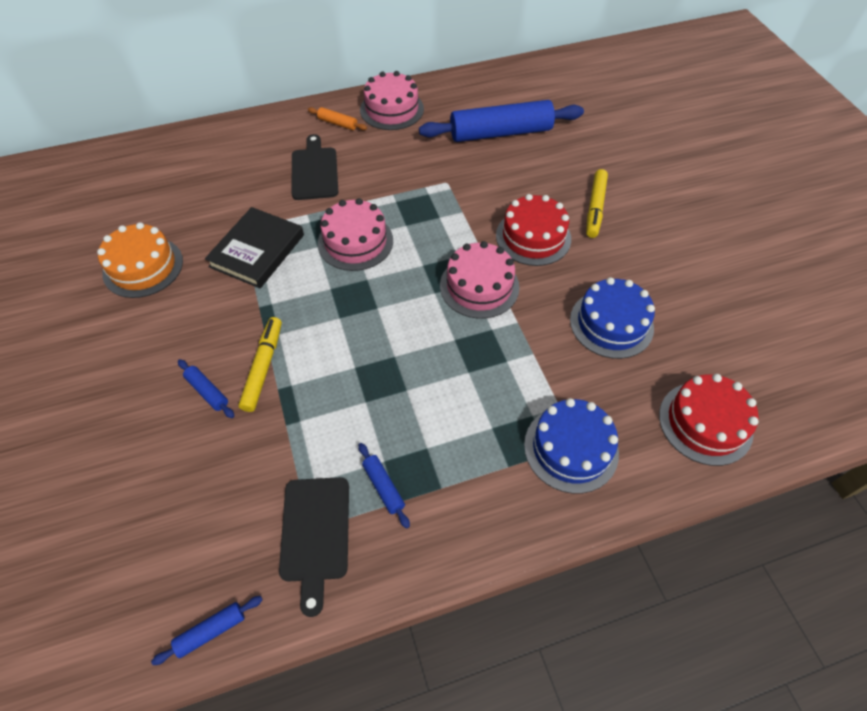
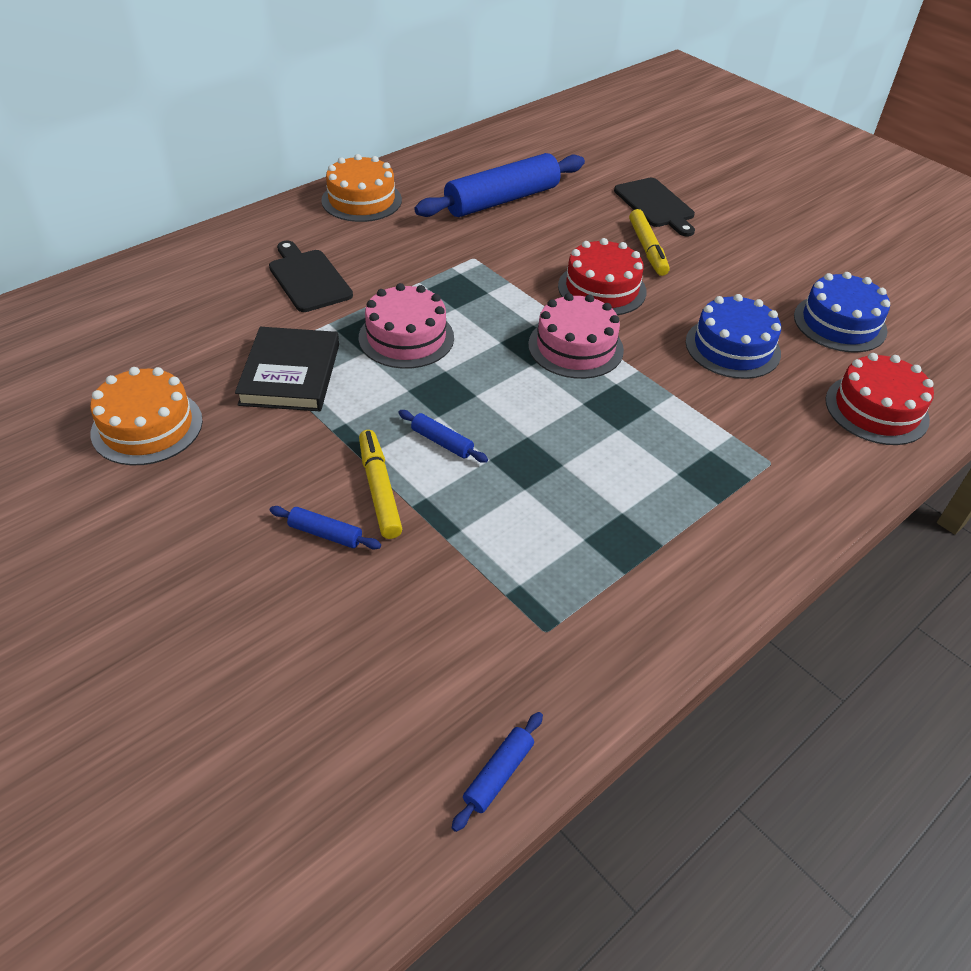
camera: 25 degrees left, 10 degrees down
(315, 534) = (554, 634): black cutting board -> black cutting board (655, 205)
(337, 123) = (305, 226): orange rolling pin -> none
(383, 487) = (600, 564): blue rolling pin -> blue rolling pin (442, 442)
(392, 109) = (361, 200): pink cake -> orange cake
(571, 448) = (768, 468): blue cake -> blue cake (839, 323)

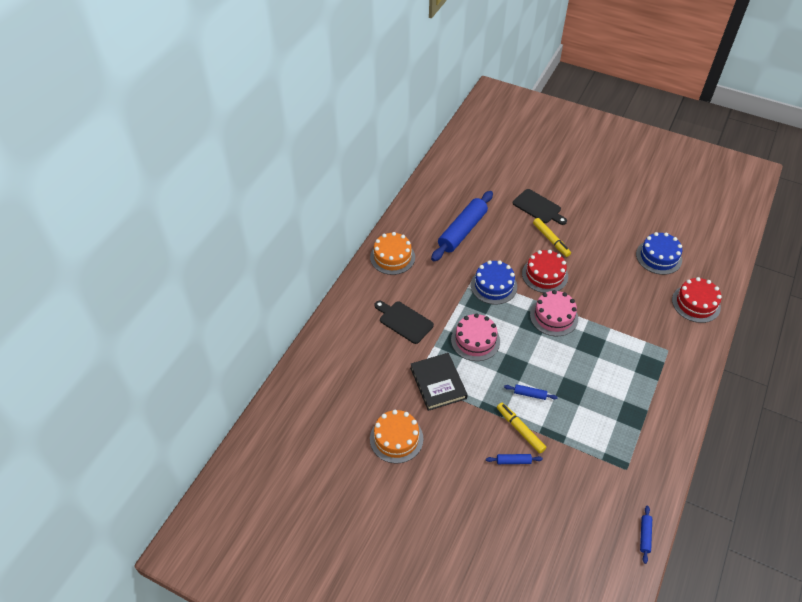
camera: 20 degrees left, 5 degrees up
(732, 347) = (621, 290): blue cake -> blue cake (493, 286)

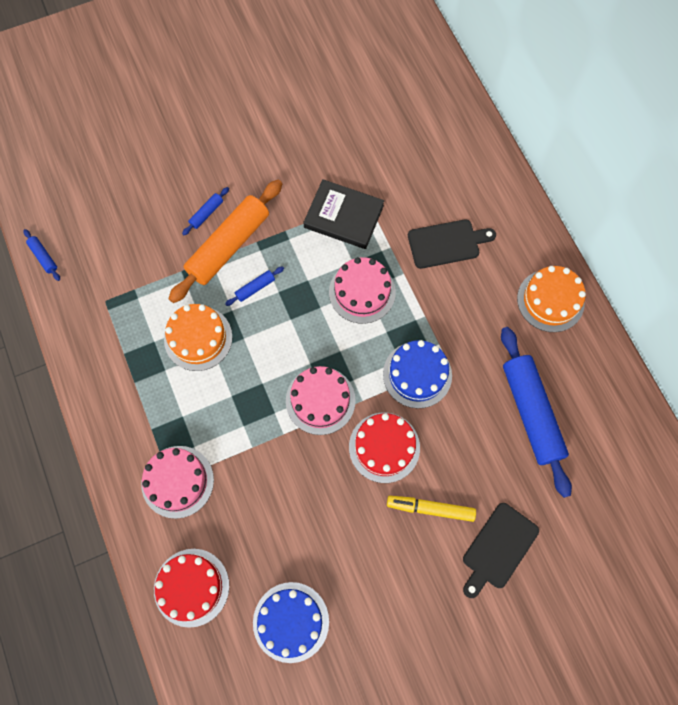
camera: 130 degrees right, 20 degrees up
(396, 438) = (318, 138): orange cake -> orange cake (198, 338)
(520, 430) = (228, 246): yellow marker -> orange rolling pin
(538, 207) = (498, 548): black cutting board -> black cutting board turned 45 degrees counterclockwise
(664, 347) = (177, 481): none -> pink cake

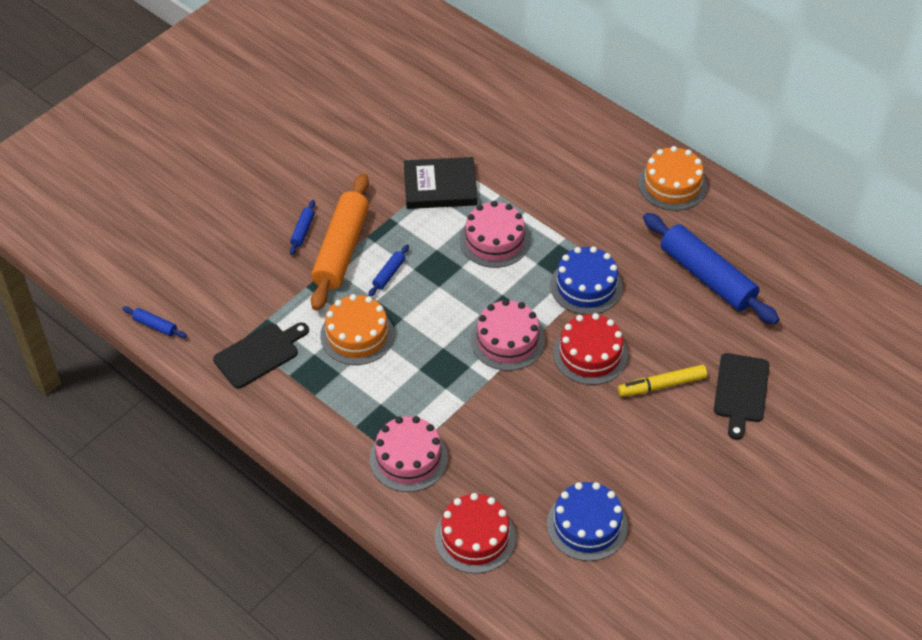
camera: 25 degrees left, 20 degrees down
(446, 243) = (551, 174): black cutting board -> black cutting board (259, 354)

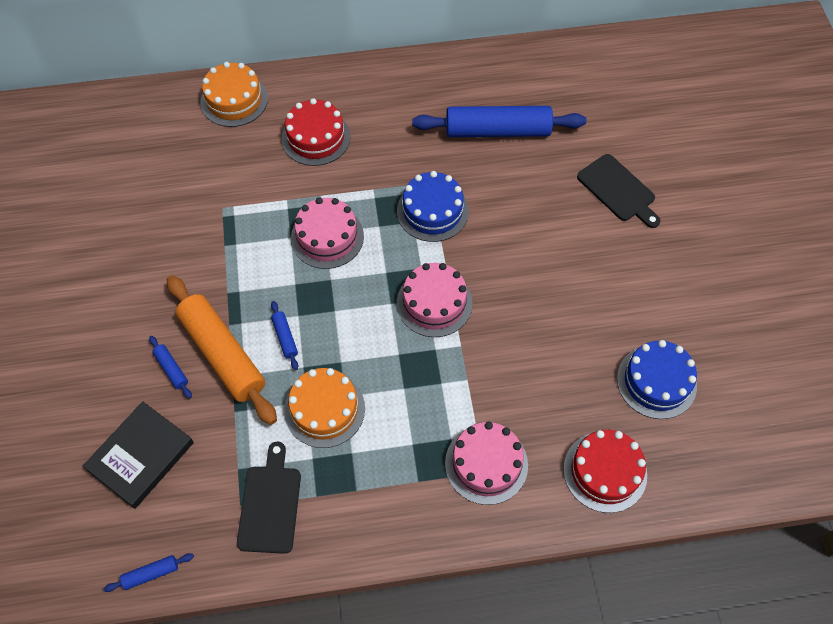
camera: 50 degrees left, 10 degrees up
(440, 187) = (234, 233): black book -> black book (141, 456)
(590, 354) = (499, 257): red cake -> red cake (316, 138)
(662, 385) = (570, 233): yellow marker -> none
(672, 184) = (392, 86): orange cake -> orange cake (234, 100)

